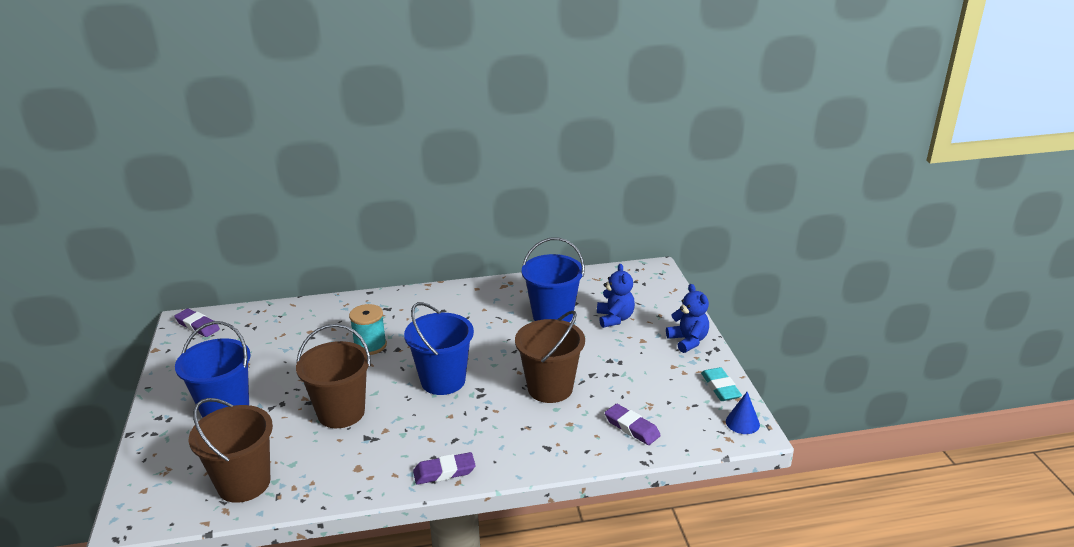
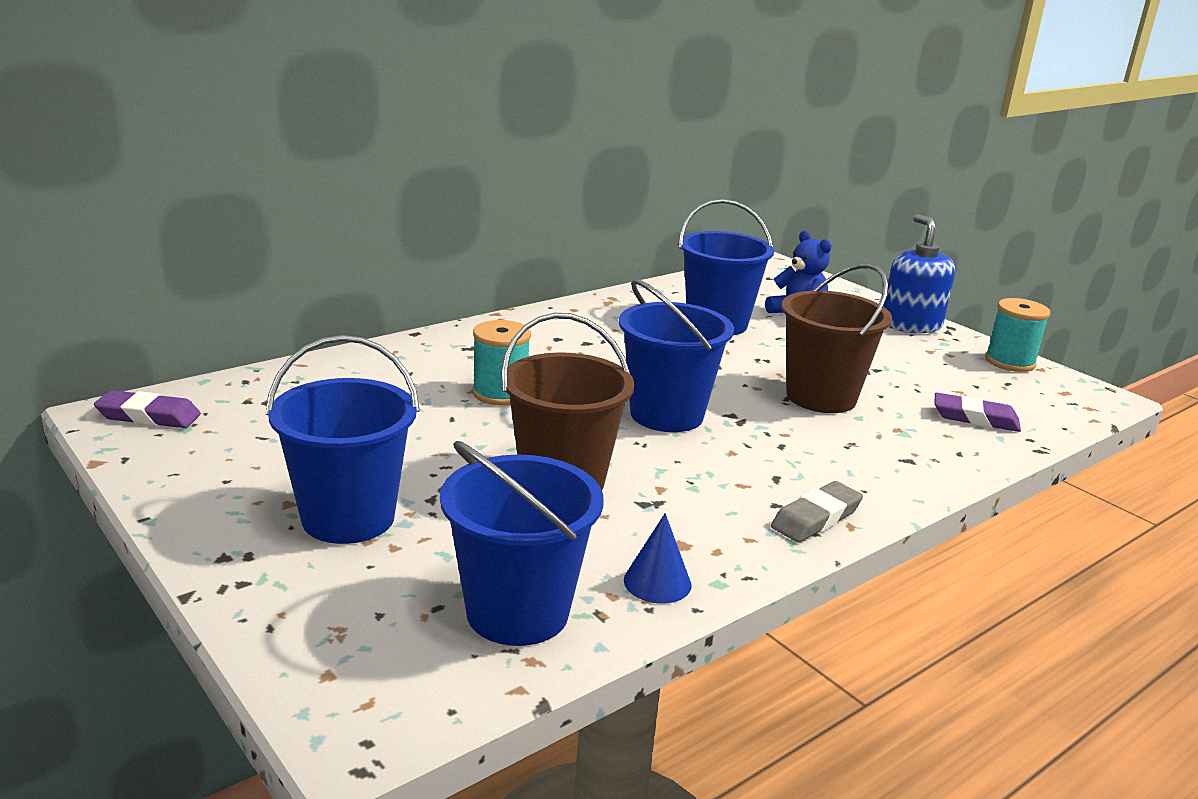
camera: 30 degrees left, 5 degrees down
(244, 483) = (517, 612): brown bucket -> blue bucket
(444, 472) = (816, 518): purple eraser -> grey eraser
(688, 341) = (911, 325): blue teddy bear -> blue soap dispenser
(720, 387) = (1010, 362): turquoise eraser -> turquoise spool
(742, 422) = (1081, 390): blue cone -> blue cone (657, 582)

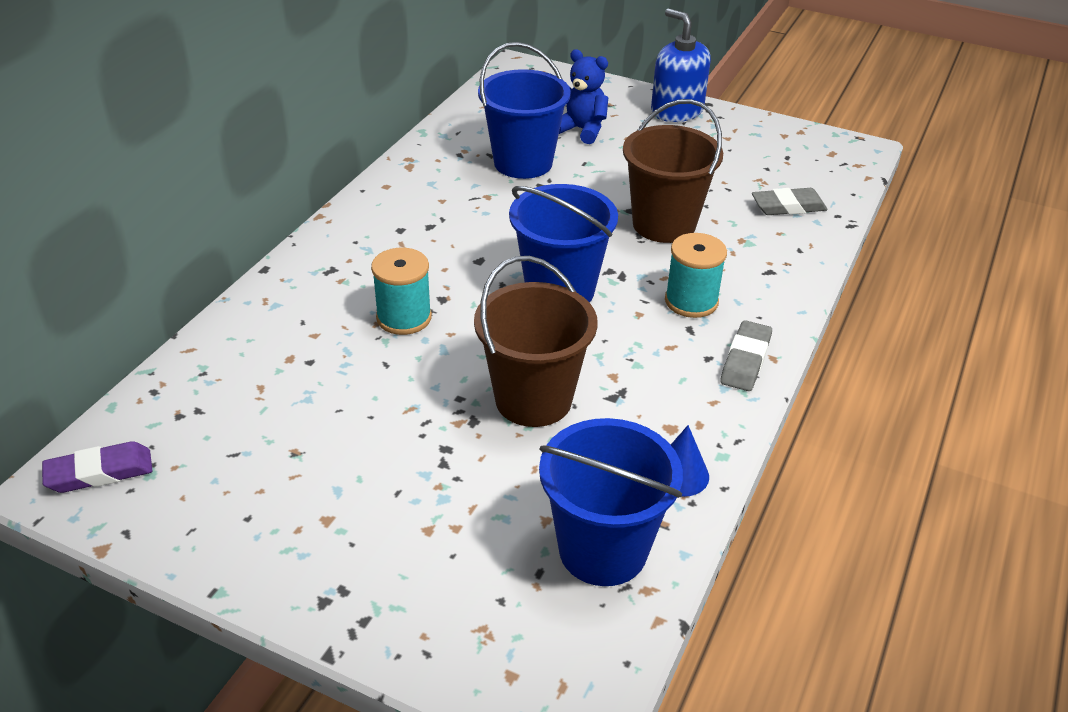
camera: 25 degrees left, 15 degrees up
(348, 518) = (392, 513): blue bucket -> none
(975, 418) = (788, 206): purple eraser -> grey eraser
(1010, 362) = (775, 131): turquoise spool -> turquoise spool (691, 301)

